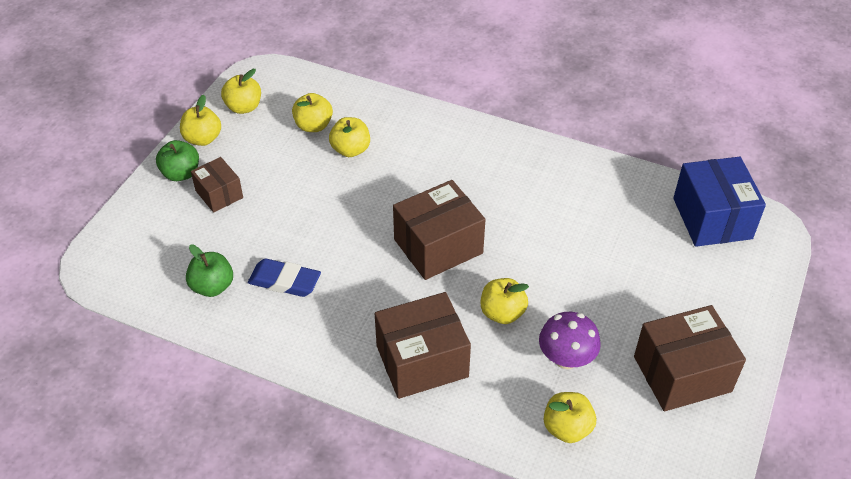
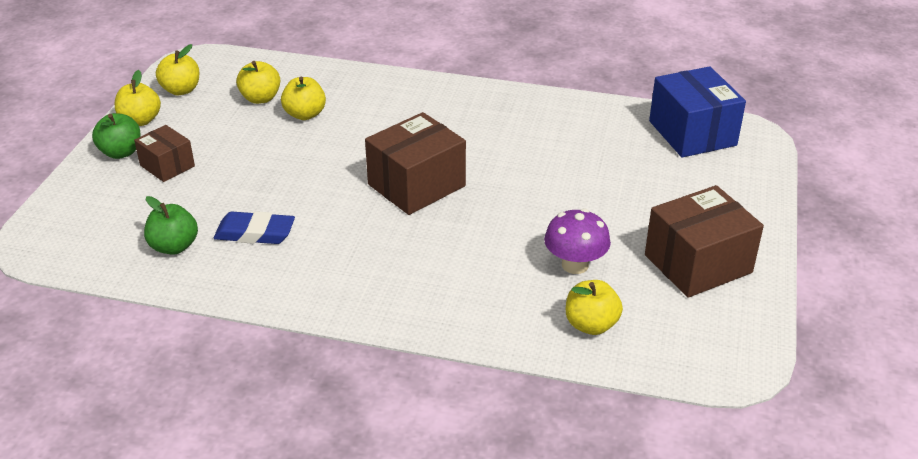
camera: 10 degrees left, 10 degrees down
(422, 361) = (421, 285): brown box -> none
(502, 313) = (498, 234): yellow apple -> none

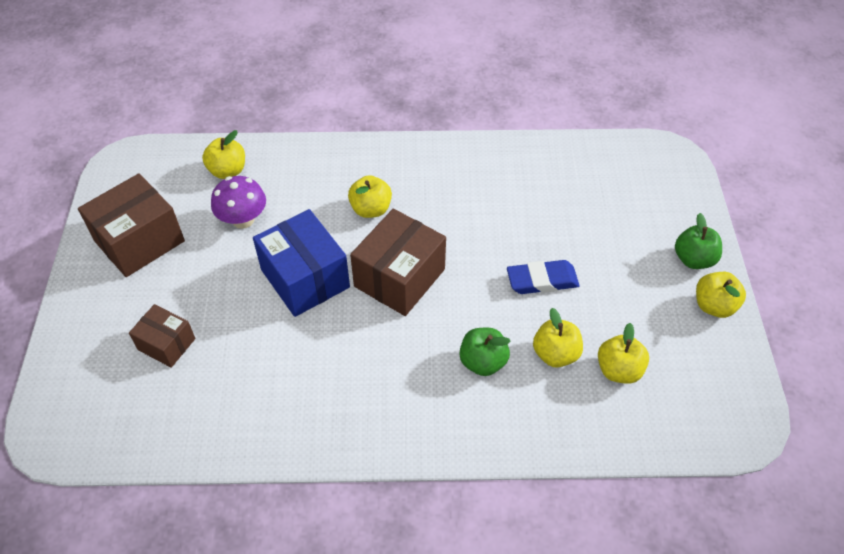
camera: 165 degrees right, 15 degrees up
(167, 166) = (638, 252): brown box -> brown box (166, 344)
(174, 246) = (566, 173): green apple -> green apple (482, 362)
(181, 90) = (713, 364): yellow apple -> yellow apple (371, 209)
(255, 233) = (512, 198): blue eraser -> blue eraser (542, 280)
(692, 133) = (120, 420): blue box -> blue box (305, 278)

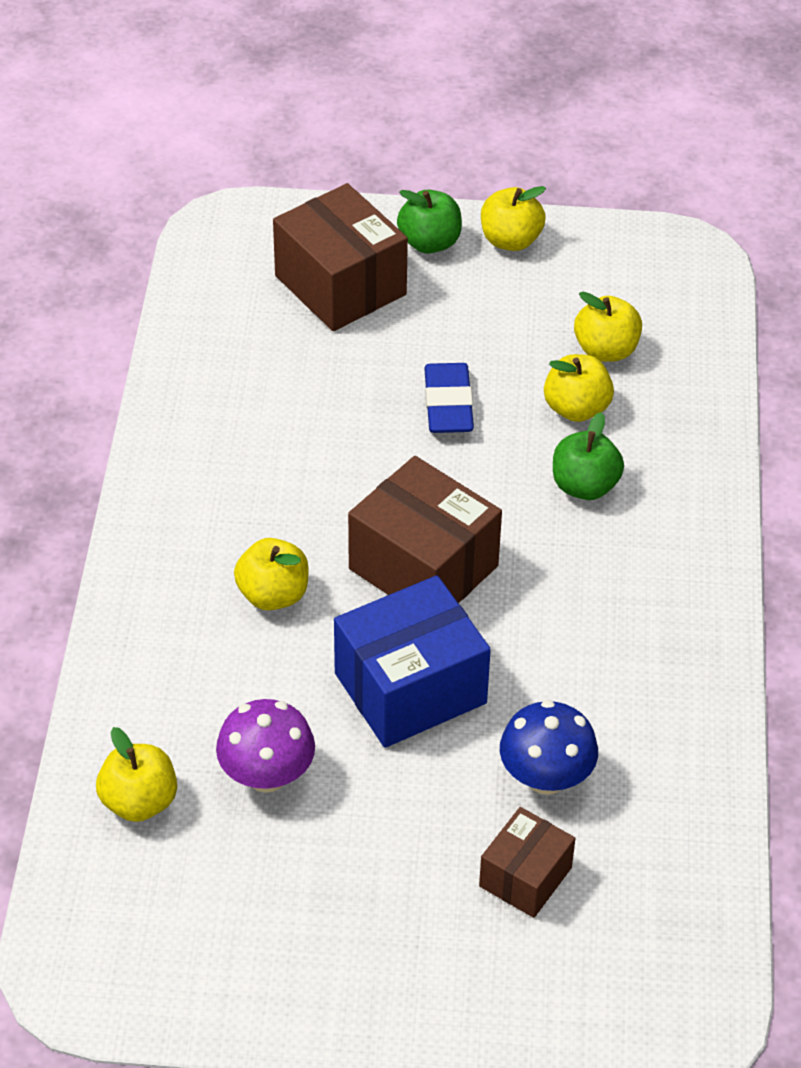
camera: 85 degrees left, 5 degrees down
(139, 241) = (293, 934): brown box -> brown box (340, 285)
(238, 351) = (546, 777): none -> blue mushroom

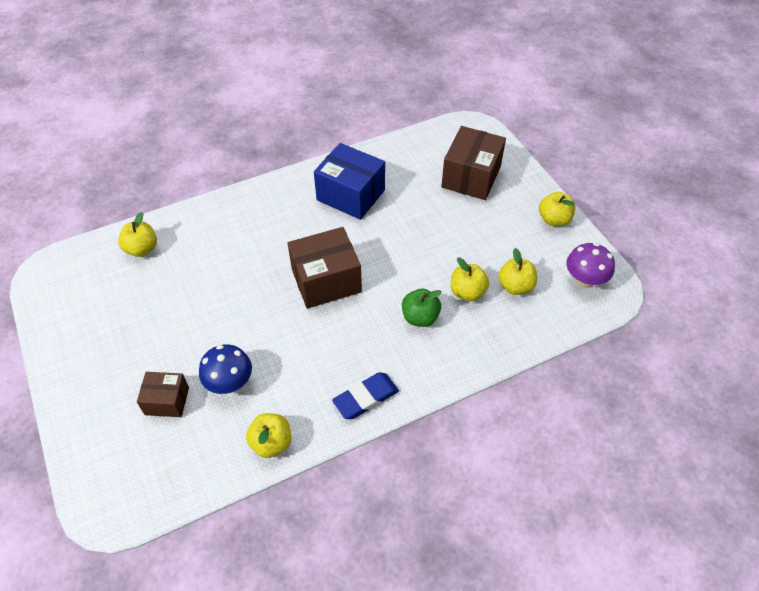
camera: 60 degrees right, 5 degrees up
(267, 775) = (177, 282): purple mushroom -> purple mushroom (584, 280)
(273, 595) = (276, 238): yellow apple -> yellow apple (271, 443)
(410, 688) = (253, 308): blue box -> blue box (351, 195)
(423, 567) = (326, 281): brown box -> brown box turned 60 degrees clockwise
(429, 243) = (525, 193): green apple -> none
(448, 404) = (431, 245): blue eraser -> blue eraser (366, 398)

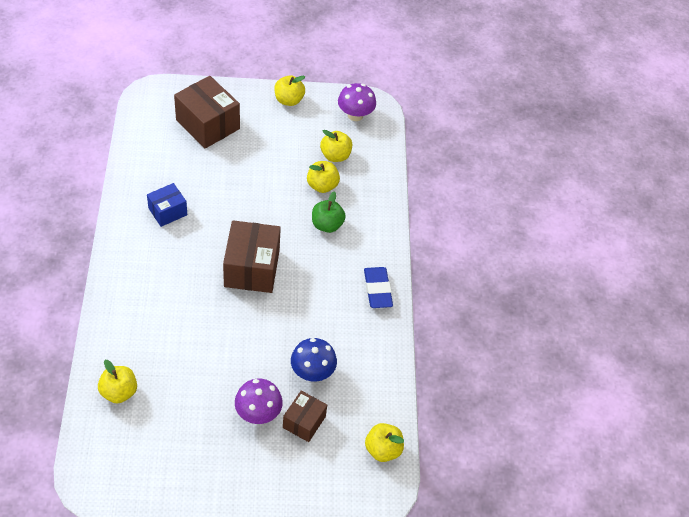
camera: 70 degrees left, 0 degrees up
(161, 358) = (258, 413): none -> purple mushroom
(271, 443) = (382, 363): yellow apple -> yellow apple (383, 449)
(351, 195) = (167, 211): blue box -> blue box, size x0.58

